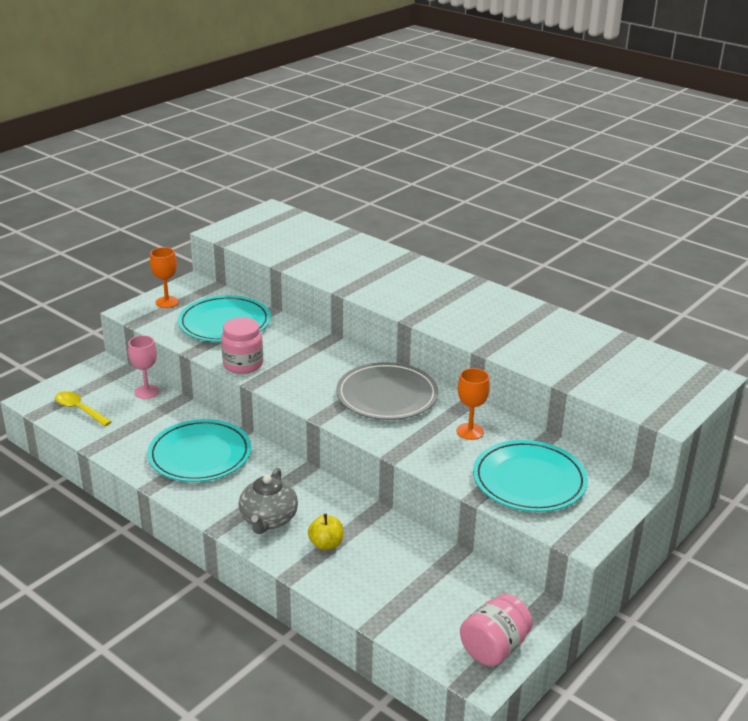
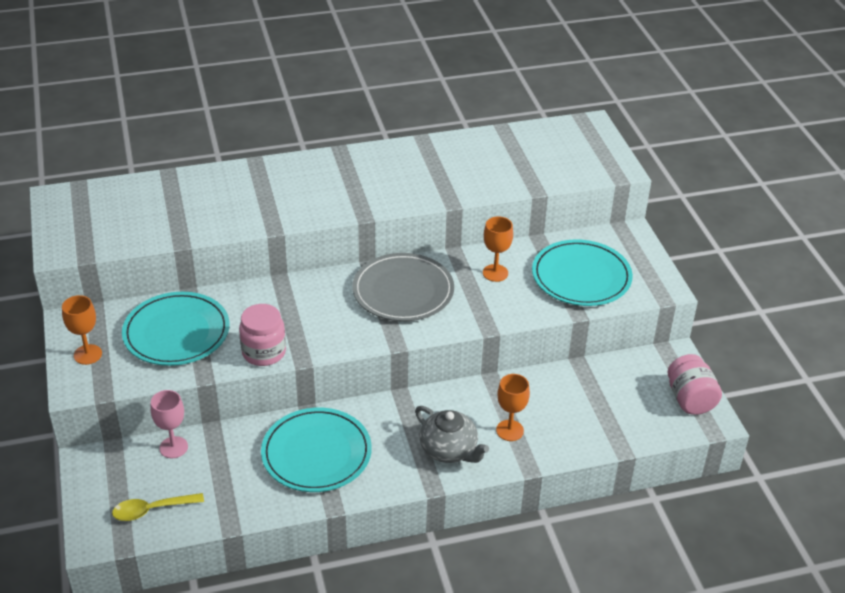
camera: 55 degrees left, 10 degrees up
(326, 544) = (509, 430): yellow apple -> orange goblet

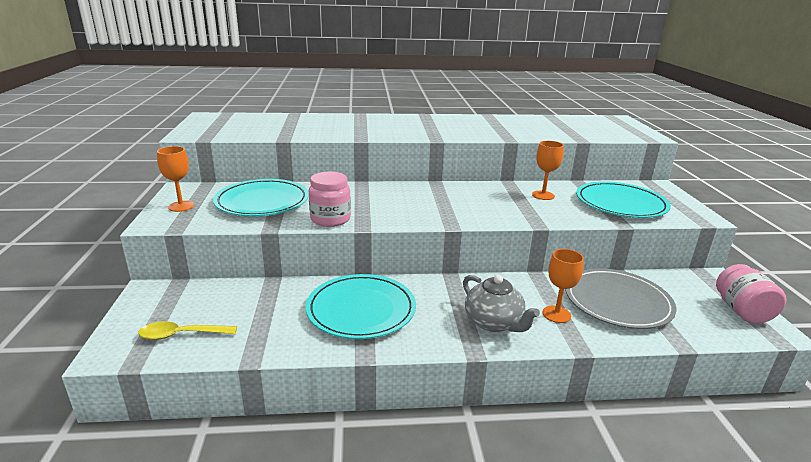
camera: 10 degrees right, 15 degrees down
(173, 447) = (230, 290): pink goblet -> none
(403, 291) = (462, 197): grey plate -> grey plate (617, 302)

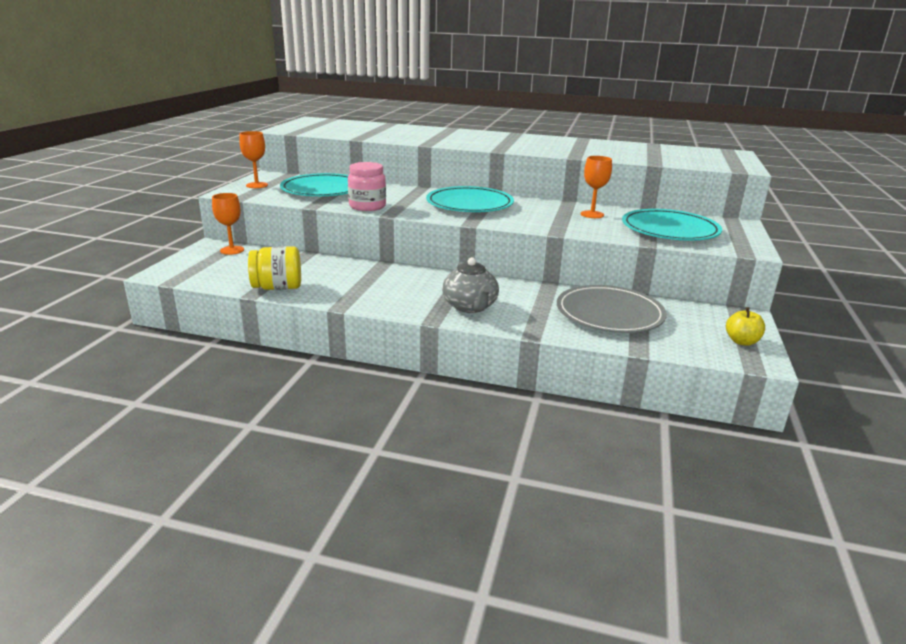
camera: 20 degrees right, 0 degrees up
(181, 335) = (215, 273): yellow spoon -> none
(274, 342) = (277, 287): none -> yellow jar
(361, 309) = (363, 281): turquoise plate -> turquoise plate (469, 204)
(556, 314) = (536, 311): orange goblet -> orange goblet (232, 250)
(742, 311) = (741, 341): pink jar -> yellow apple

